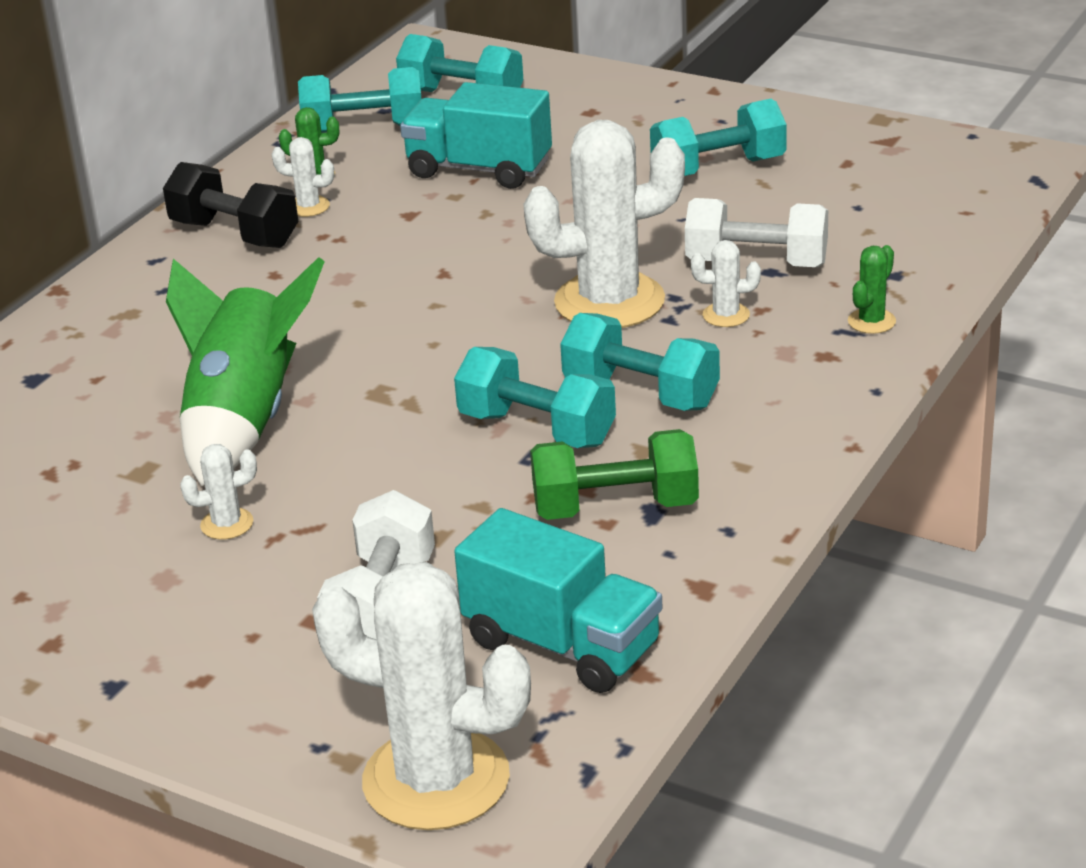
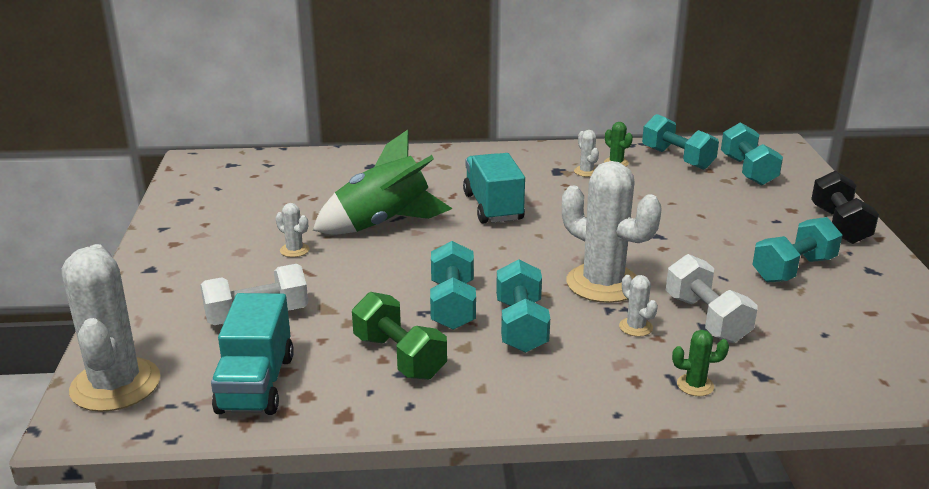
camera: 55 degrees right, 5 degrees down
(235, 234) = (539, 164): black dumbbell -> black dumbbell (839, 225)
(479, 169) = (683, 200): turquoise truck -> turquoise truck (493, 207)
(718, 168) = (793, 269): turquoise dumbbell -> turquoise dumbbell turned 75 degrees counterclockwise

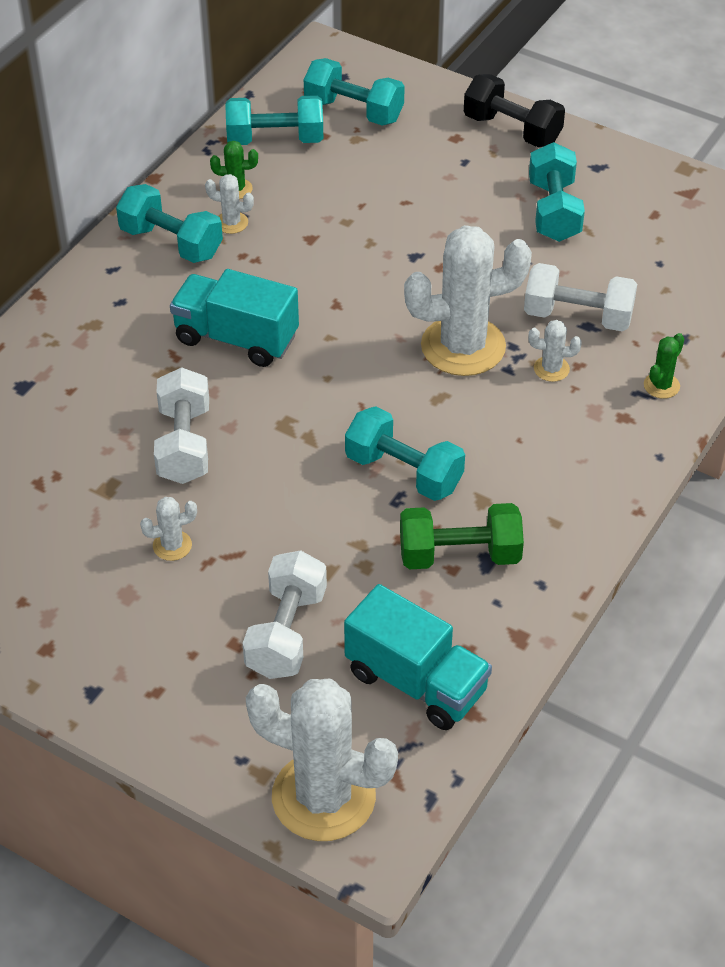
camera: 55 degrees left, 20 degrees up
(383, 224) = (184, 444): green rocket -> white dumbbell
(521, 326) = (483, 443): turquoise dumbbell -> turquoise dumbbell (171, 242)

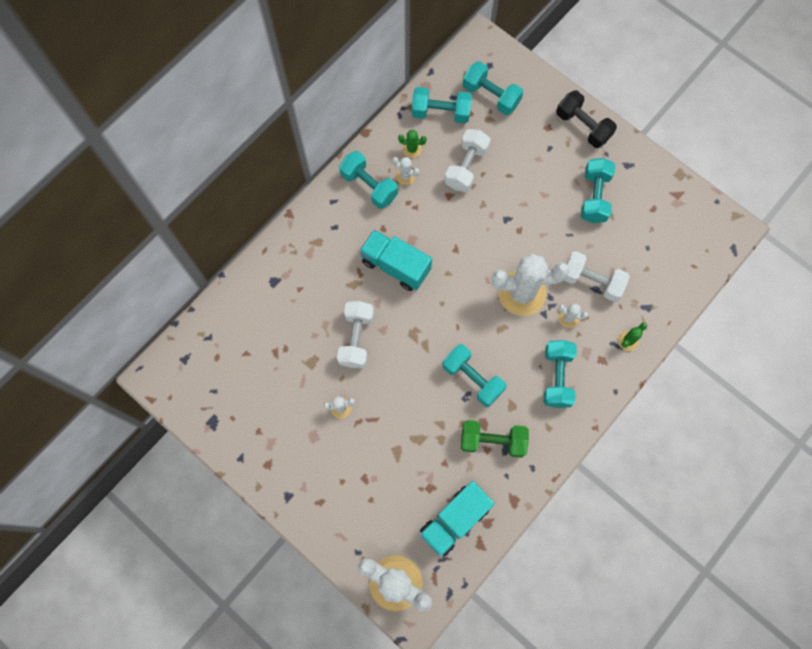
camera: 10 degrees right, 25 degrees up
(286, 632) = (392, 476): white dumbbell -> white dumbbell (466, 167)
(416, 682) = (455, 520): turquoise truck -> turquoise truck turned 90 degrees clockwise
(552, 450) = (557, 377): none -> turquoise dumbbell

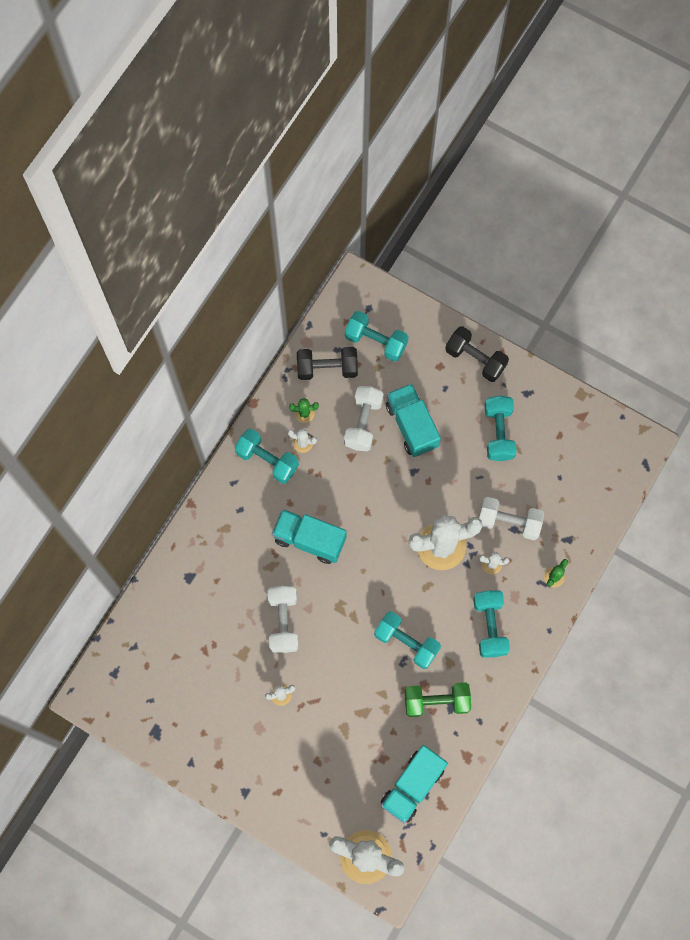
camera: 10 degrees left, 0 degrees up
(441, 112) = (327, 368): turquoise dumbbell -> black dumbbell
(512, 177) = (411, 425): none -> turquoise truck

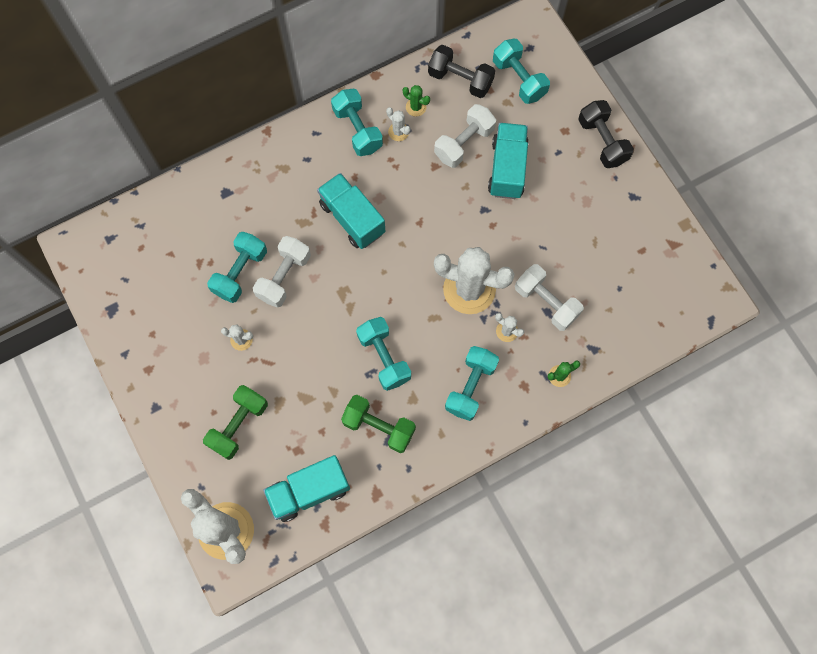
camera: 30 degrees right, 0 degrees up
(323, 766) = (238, 425): none -> green dumbbell
(498, 433) = (584, 217): turquoise dumbbell -> turquoise dumbbell (240, 272)

